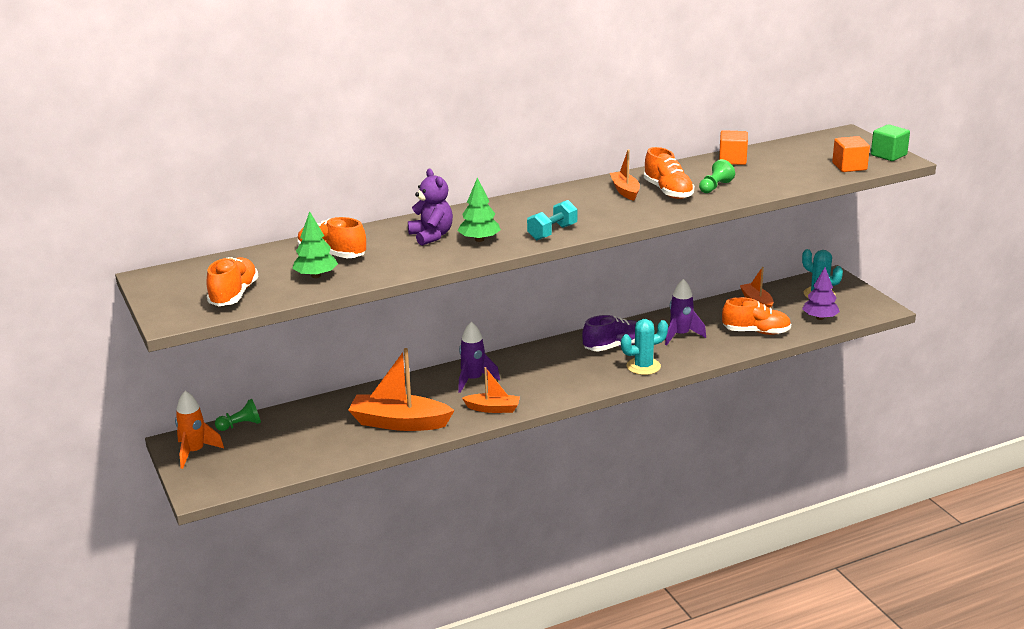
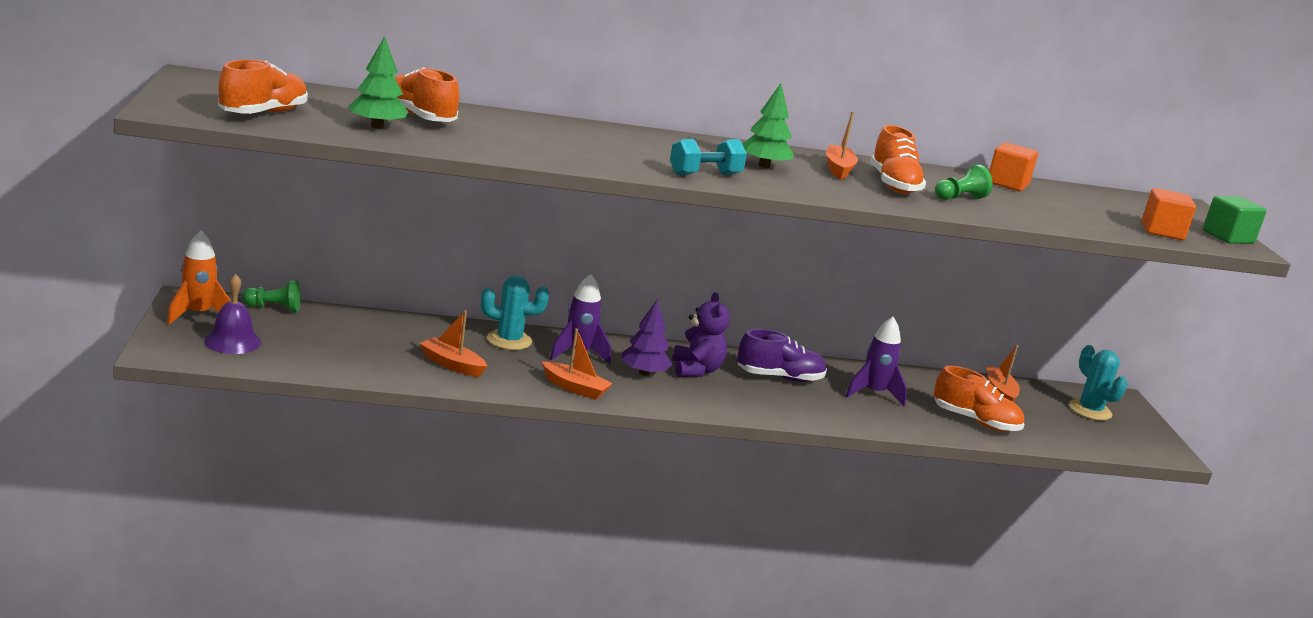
camera: 15 degrees right, 5 degrees down
(239, 464) = (232, 341): none -> purple bell
(399, 423) = (452, 365): orange boat -> orange boat, size x0.56
(431, 236) = (555, 136): purple teddy bear -> purple teddy bear (696, 370)
(479, 240) = (607, 155): green tree -> green tree (764, 166)
(643, 366) = (799, 408): turquoise cactus -> turquoise cactus (509, 340)
(820, 318) = (1073, 434): purple tree -> purple tree (644, 373)

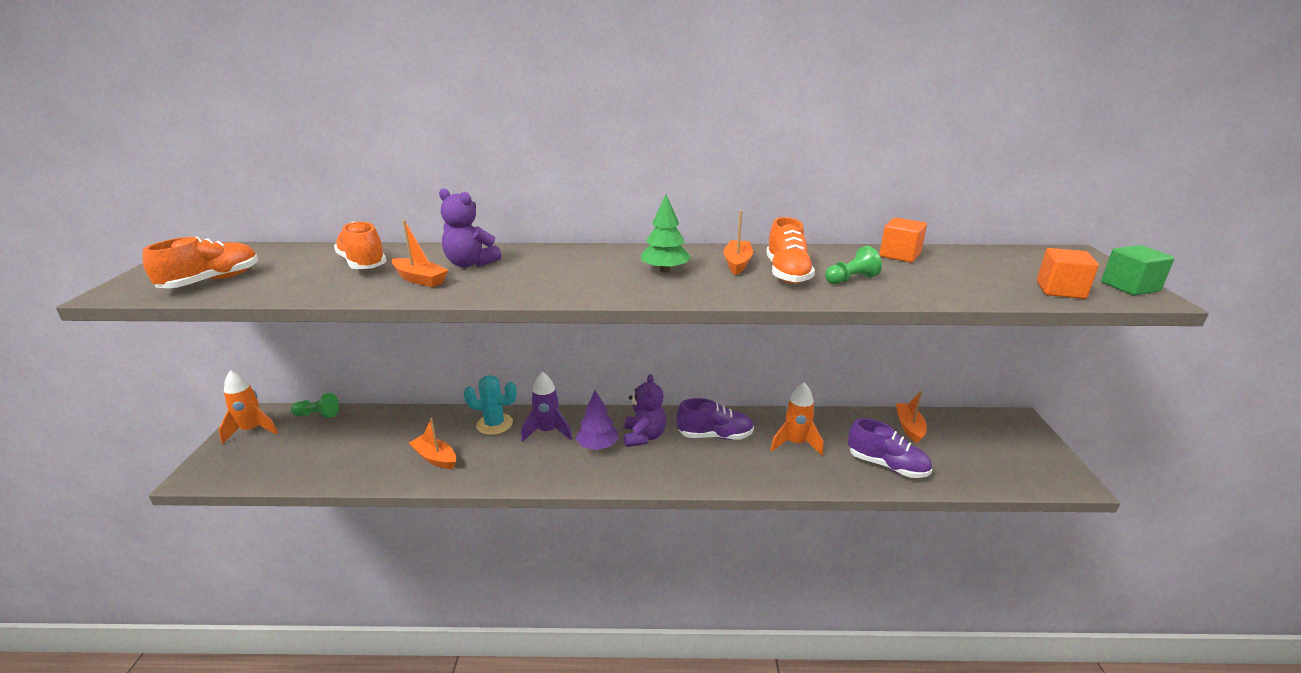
camera: 10 degrees right, 5 degrees up
(232, 341) = (263, 456): purple bell -> none
(377, 126) = (310, 280): green tree -> none
(544, 133) = (470, 264): none -> purple teddy bear
(575, 388) = (532, 472): orange boat -> orange boat (420, 279)
(705, 175) = (600, 289): turquoise dumbbell -> none
(873, 393) = (795, 443): purple rocket -> orange rocket
(975, 421) = (887, 465): orange shoe -> purple shoe
(1090, 410) = (992, 438): turquoise cactus -> none

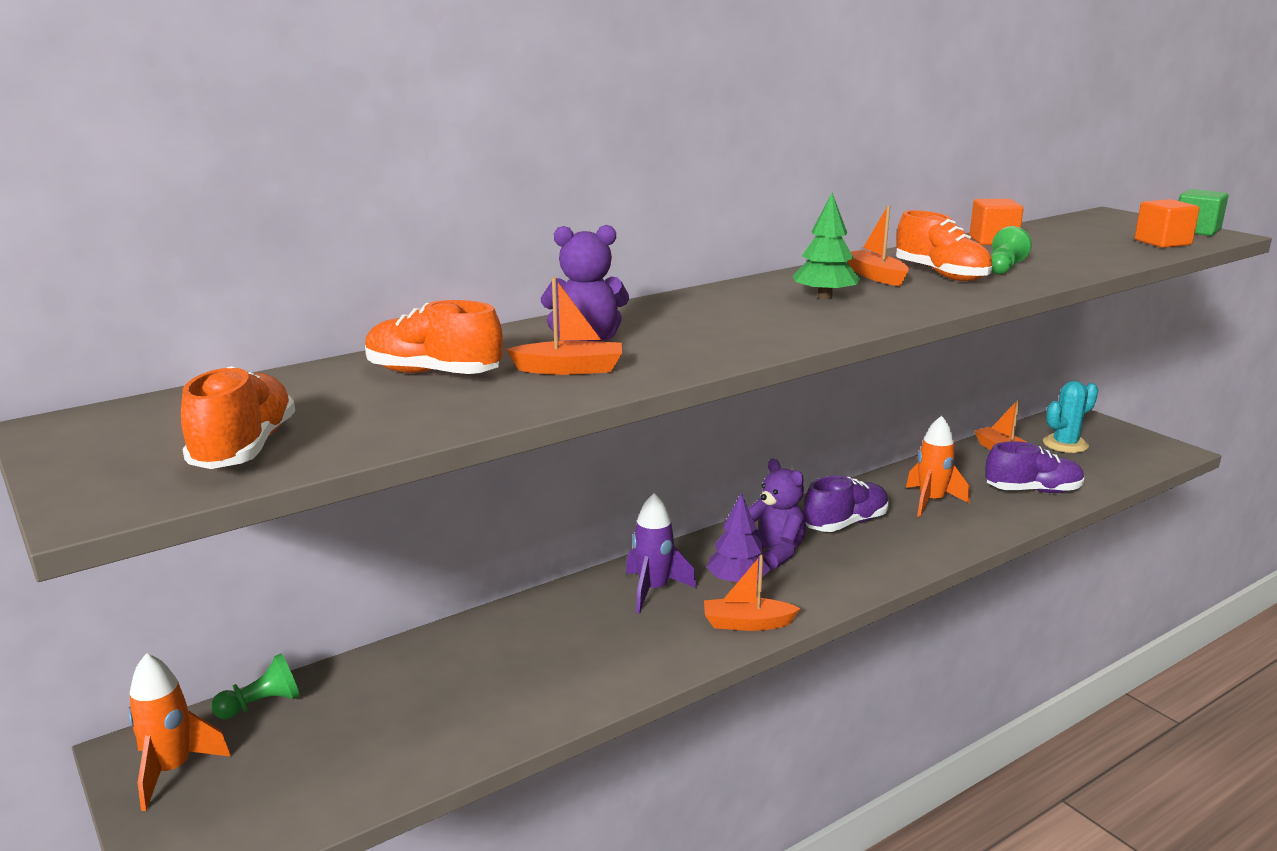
camera: 35 degrees left, 5 degrees down
(435, 458) = (553, 676): orange boat -> orange boat (747, 623)
(494, 424) = (570, 609): turquoise cactus -> turquoise cactus (1065, 444)

